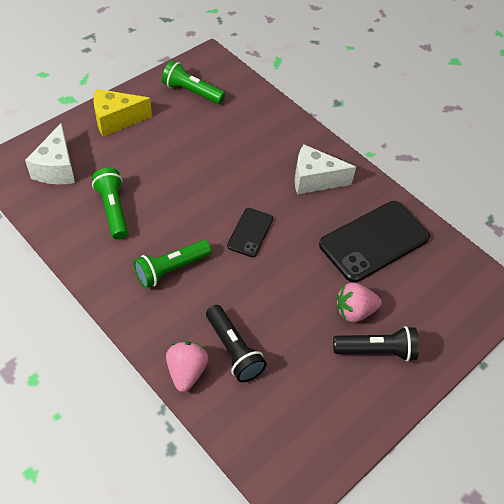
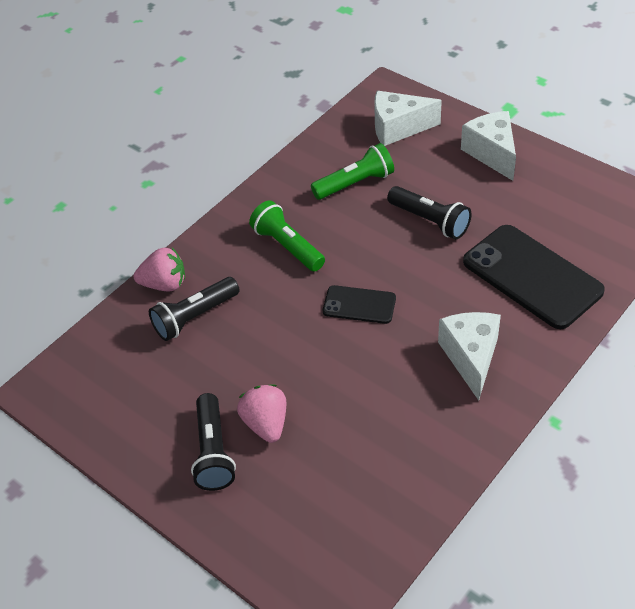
camera: 90 degrees right, 5 degrees down
(116, 120) = (492, 153): yellow cheese -> white cheese
(175, 172) = (430, 221): none -> black flashlight
(191, 92) = (577, 206): green flashlight -> none
(374, 241) = (384, 437): black phone -> black phone (532, 276)

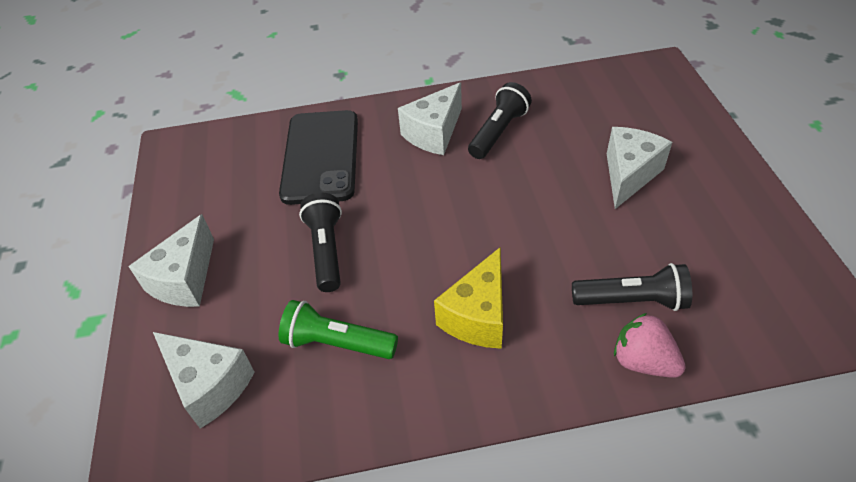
camera: 140 degrees left, 0 degrees up
(213, 452) = (686, 179): black flashlight -> black flashlight (498, 132)
(266, 424) = (629, 175): pink strawberry -> white cheese
(287, 246) = (478, 316): green flashlight -> yellow cheese
(359, 305) = (470, 216): black phone -> none

